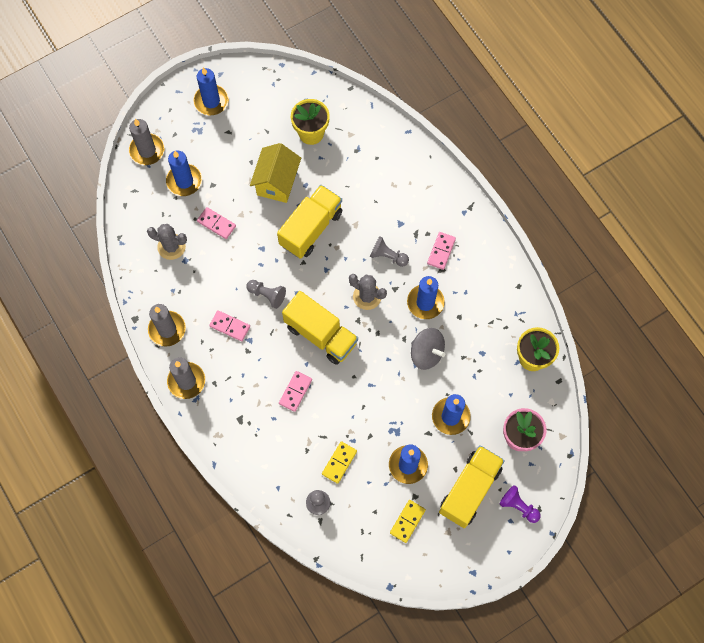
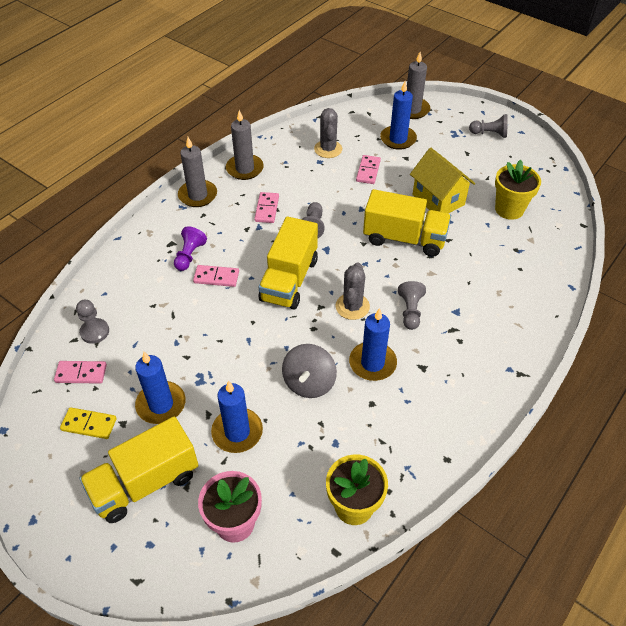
camera: 70 degrees right, 20 degrees down
(211, 101) = (489, 134): blue candle -> grey pawn
(277, 182) = (438, 200): yellow house -> yellow house turned 60 degrees clockwise
(339, 463) = (146, 337): yellow domino -> none
(441, 251) = (445, 360): pink domino -> pink domino (81, 373)
(470, 490) = (145, 482): yellow truck -> yellow truck turned 135 degrees clockwise
(518, 506) = (136, 551): purple pawn -> purple pawn (189, 255)

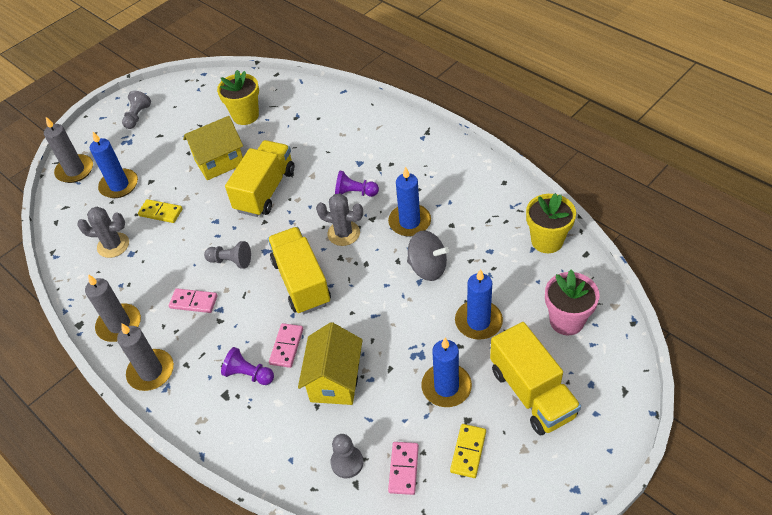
camera: 80 degrees left, 0 degrees up
(177, 316) = (335, 380): none -> yellow house
(289, 280) = (301, 282): yellow truck -> yellow truck turned 135 degrees counterclockwise
(368, 171) = (161, 212): pink domino -> yellow domino
(410, 311) = (355, 193): grey pawn -> purple pawn

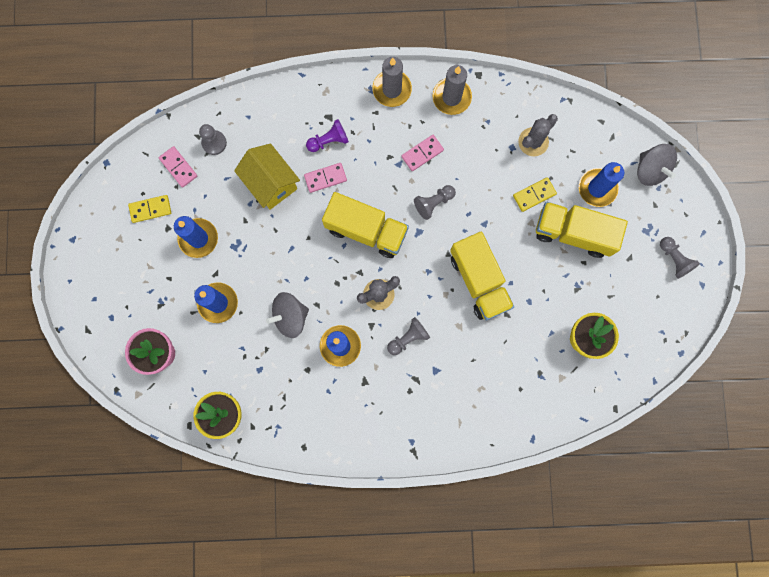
camera: 130 degrees right, 30 degrees up
(75, 170) = (650, 170): grey candle -> grey spinning top
(219, 162) = (547, 275): yellow house -> none
(286, 346) = (325, 178): pink domino -> pink domino turned 75 degrees counterclockwise
(355, 193) = (408, 338): purple pawn -> grey pawn
(468, 451) = (150, 209): yellow domino -> yellow domino turned 75 degrees counterclockwise
(532, 393) = (143, 279): yellow truck -> yellow truck (573, 233)

